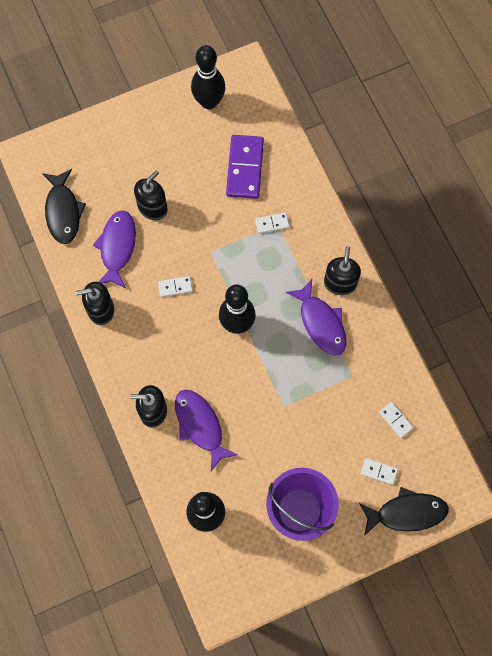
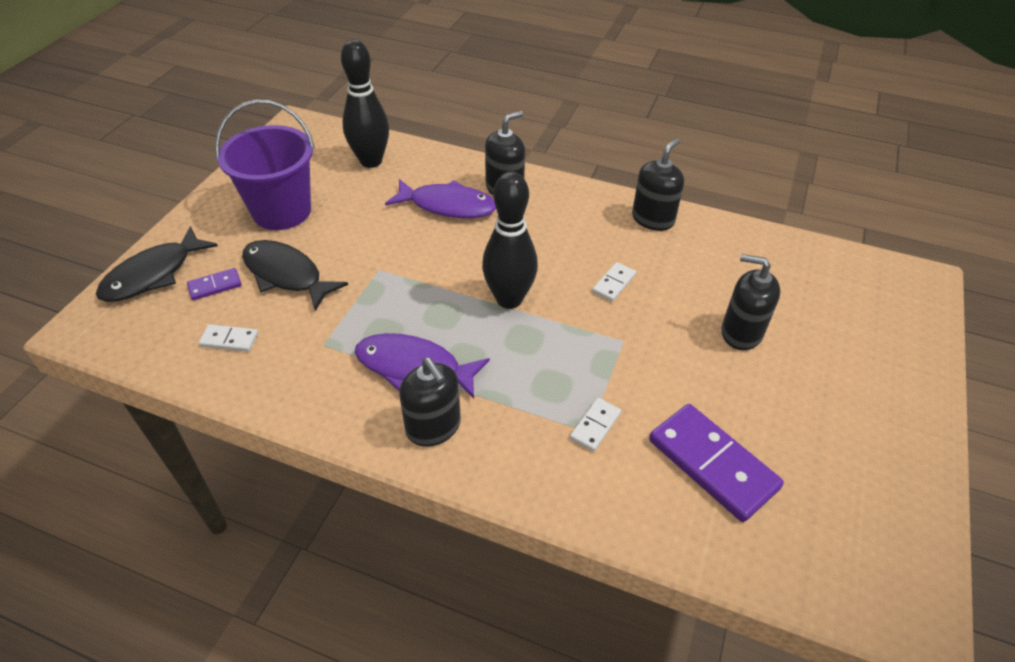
camera: 135 degrees right, 25 degrees down
(63, 211) = (809, 262): black fish -> black fish (286, 275)
(117, 247) = (716, 273): purple fish -> none
(152, 207) = (741, 332): black soap dispenser -> black soap dispenser turned 120 degrees clockwise
(209, 102) = (874, 511): black bowling pin -> none
(379, 471) = (215, 286): white domino -> purple domino

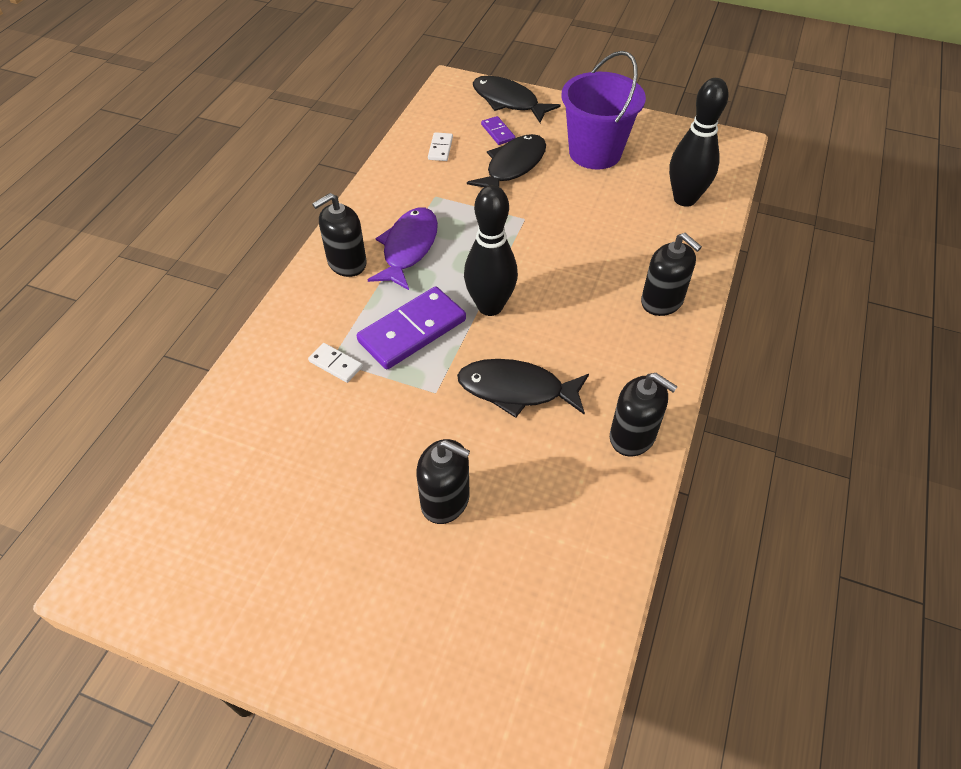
camera: 90 degrees right, 5 degrees up
(447, 206) = (623, 258): purple fish -> none
(614, 283) = (517, 390): white domino -> black fish
(712, 464) = (283, 447): purple domino -> purple domino (412, 330)
(741, 332) = (445, 500): black soap dispenser -> black soap dispenser turned 90 degrees clockwise

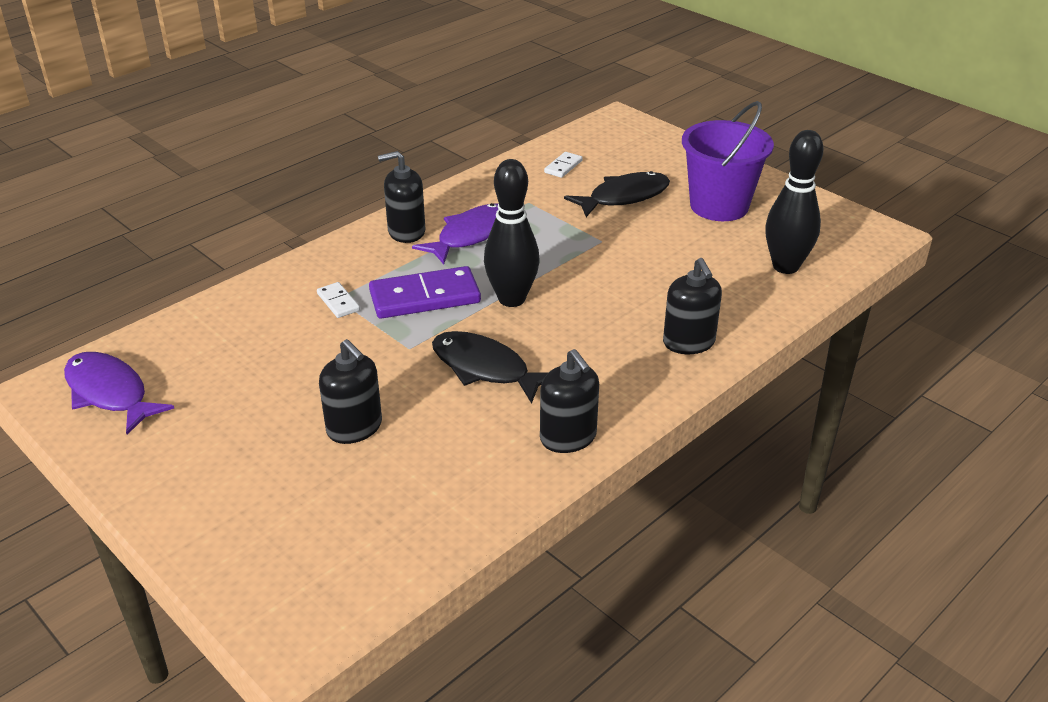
camera: 25 degrees right, 15 degrees down
(176, 557) = (110, 393): none -> purple fish
(498, 132) = (631, 167): purple domino -> none
(508, 101) = (662, 144): black fish -> none

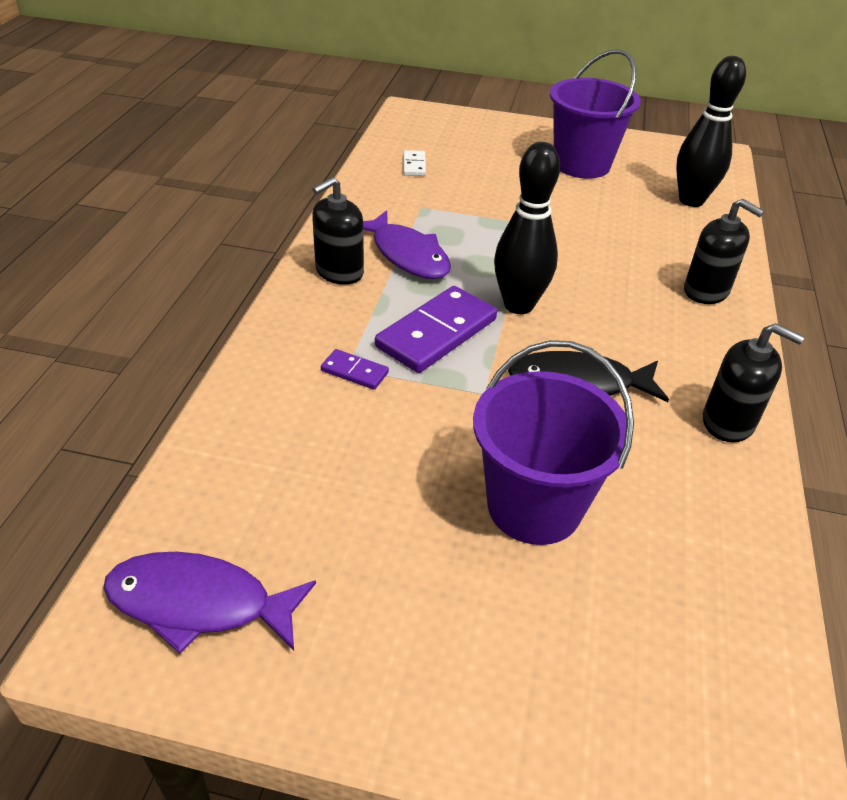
camera: 35 degrees left, 5 degrees up
(338, 302) = (354, 372): white domino -> purple domino
(354, 428) = (534, 506): black soap dispenser -> purple bucket
(471, 235) = (407, 255): purple fish -> purple fish turned 135 degrees clockwise
(624, 197) = (499, 178): black fish -> none

